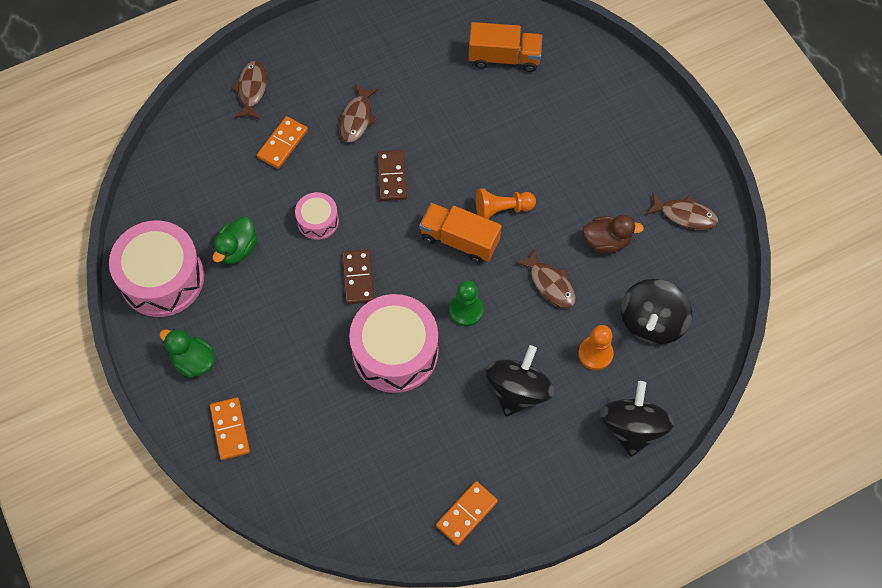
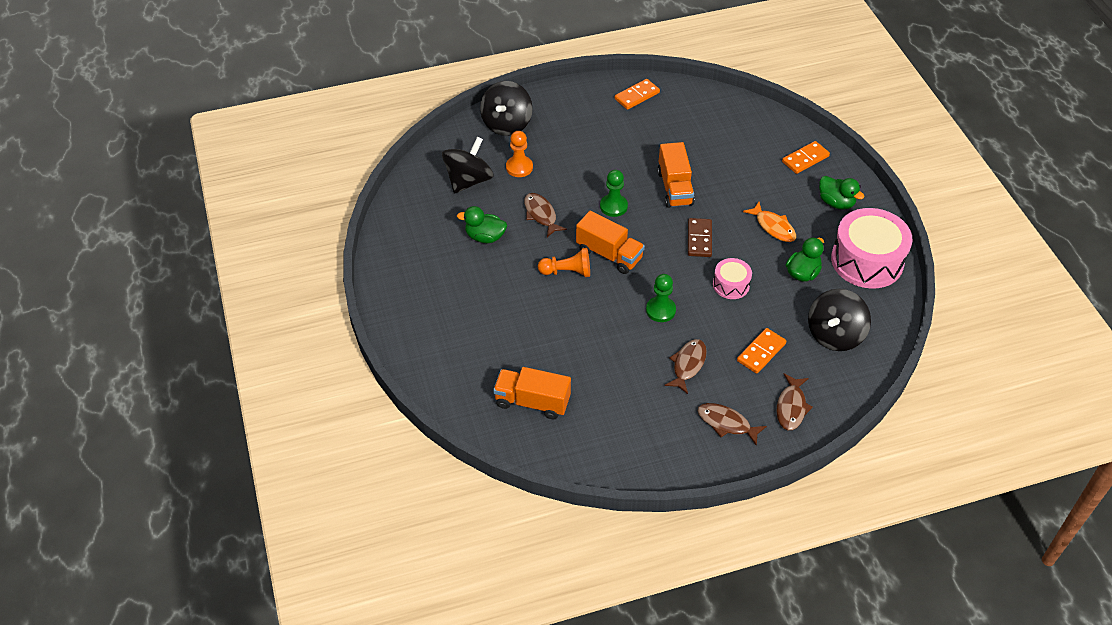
camera: 170 degrees left, 15 degrees down
(230, 429) = (805, 159): orange domino -> orange domino turned 60 degrees clockwise
(271, 310) = (773, 227): none -> orange fish
(392, 177) = (660, 310): brown domino -> green pawn
(395, 352) = (674, 188): pink drum -> orange truck
(518, 390) = (584, 154): black spinning top -> black spinning top (834, 335)
(606, 241) = (485, 237): brown duck -> green duck
(685, 215) = (411, 246): brown fish -> brown fish (726, 423)

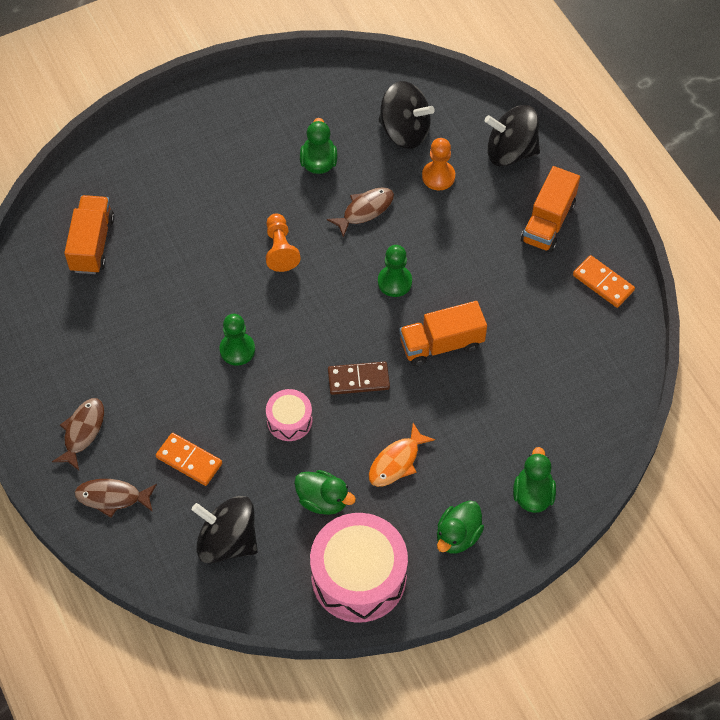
camera: 80 degrees right, 10 degrees up
(609, 254) = (315, 287): orange truck -> orange truck (548, 222)
(688, 365) = (160, 385): brown fish -> none
(805, 159) = (533, 494): orange domino -> green duck

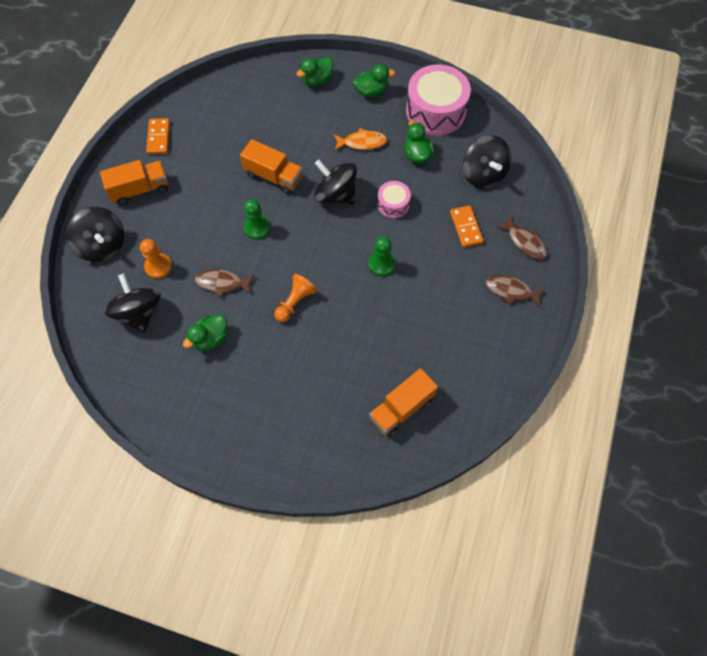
camera: 135 degrees left, 5 degrees up
(82, 432) = (511, 291): brown fish -> brown fish turned 45 degrees clockwise
(358, 380) = (335, 194): brown domino -> black spinning top

